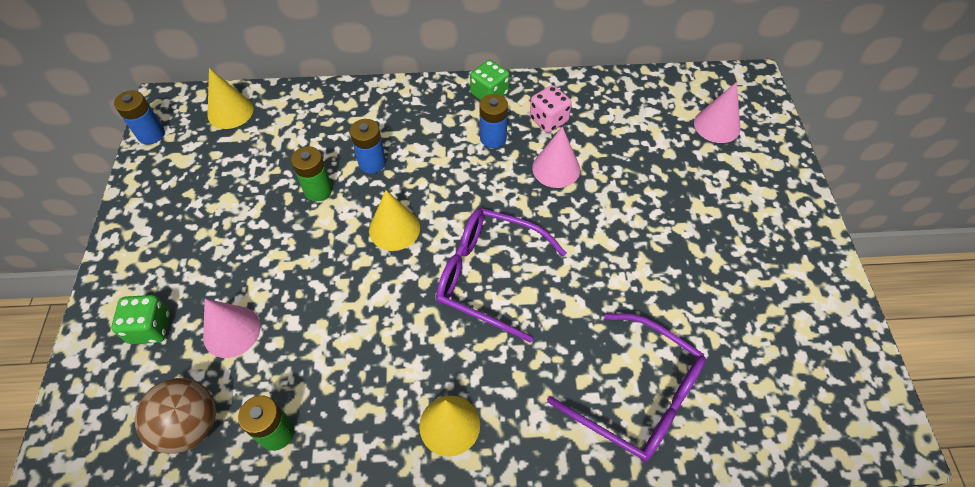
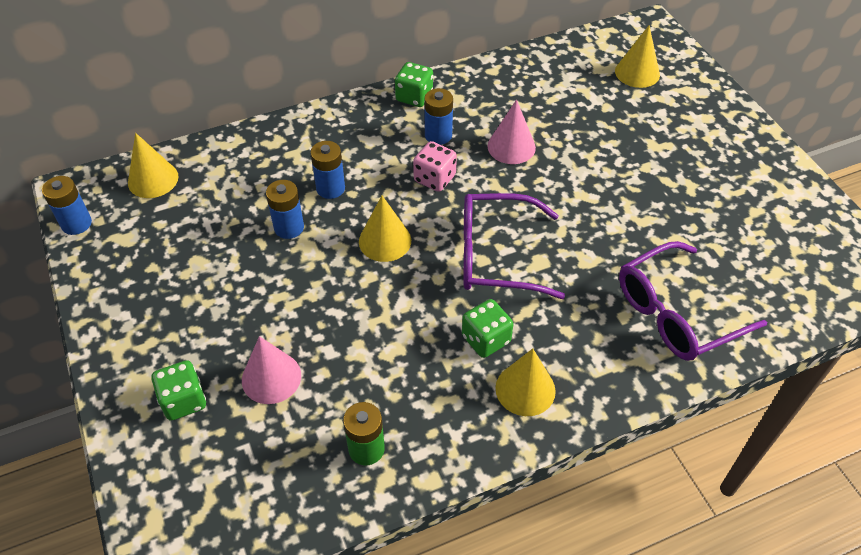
camera: 20 degrees left, 5 degrees down
(190, 425) = (276, 471): brown ball -> none
(318, 190) = (289, 227): green battery -> blue battery
(437, 359) = (486, 339): none -> green dice
(549, 120) = (483, 106): pink dice -> pink dice (434, 178)
(638, 396) = (676, 313): purple glasses -> purple glasses turned 135 degrees clockwise
(717, 125) = (637, 72): pink cone -> yellow cone

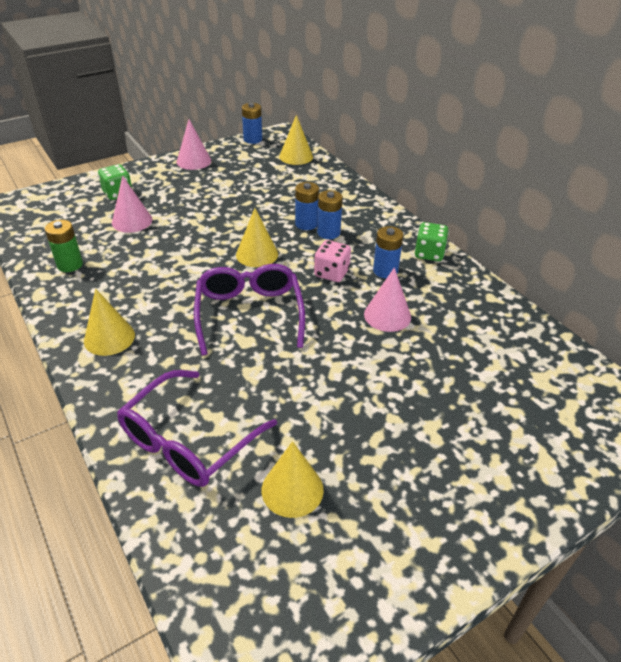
camera: 80 degrees right, 10 degrees down
(116, 300) = (194, 161): none -> pink cone
(289, 227) = (263, 211): blue battery -> blue battery (328, 233)
(486, 339) = (160, 313): green dice -> none
(637, 72) = (553, 411): yellow cone -> yellow cone (292, 489)
(676, 313) = (189, 440): purple glasses -> purple glasses turned 105 degrees counterclockwise

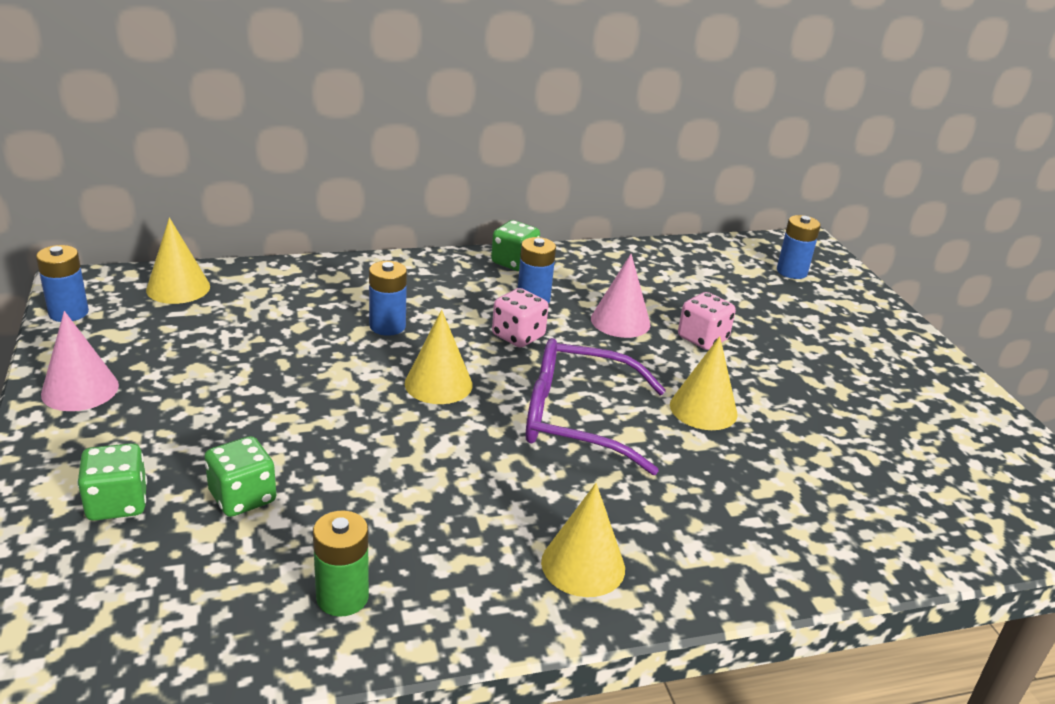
camera: 75 degrees left, 10 degrees down
(132, 221) = (243, 497): pink cone -> green dice
(189, 440) = (808, 514): purple glasses -> none
(292, 489) = (882, 451): yellow cone -> yellow cone (703, 409)
(328, 233) = (422, 315): blue battery -> blue battery (791, 272)
(395, 362) = (702, 338): none -> pink dice

